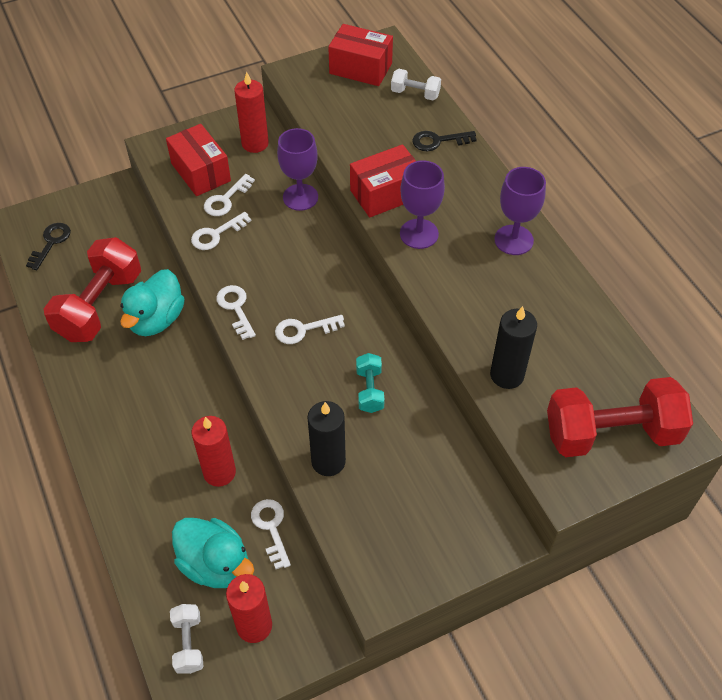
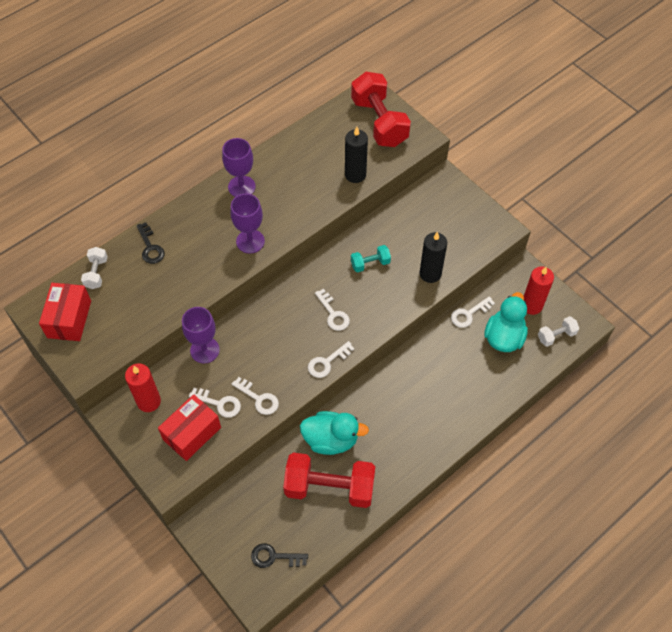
camera: 105 degrees left, 5 degrees up
(219, 472) = (442, 355): red candle -> none
(385, 194) = (215, 269): red box -> none

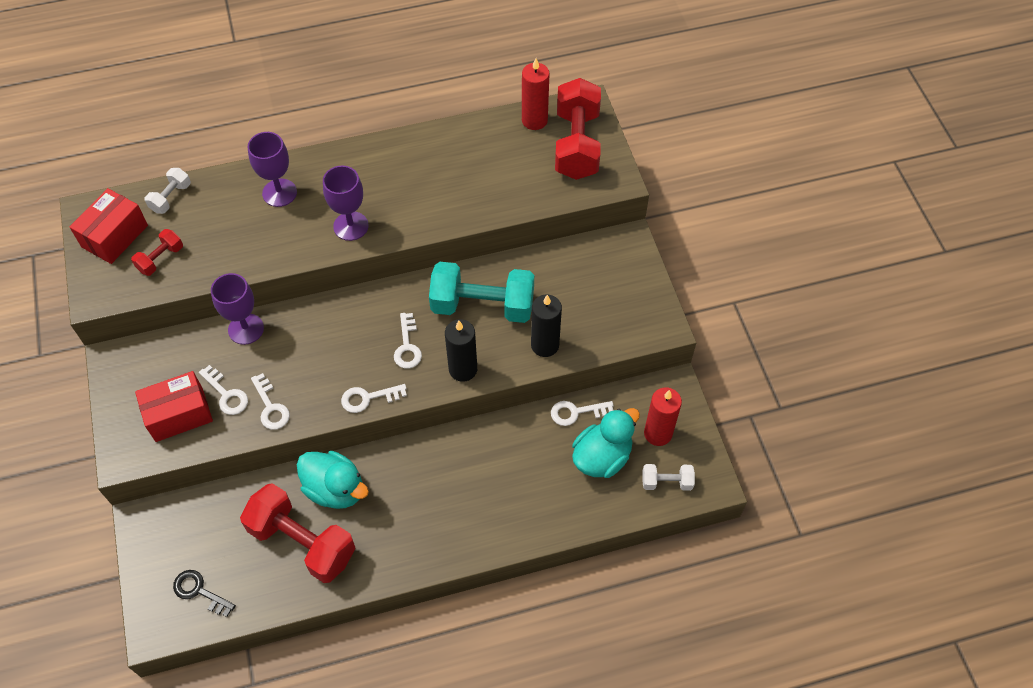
camera: 25 degrees right, 0 degrees up
(117, 322) = (160, 259): none -> red dumbbell
(149, 401) = (156, 360): red candle -> red candle (534, 120)
(150, 247) = (242, 191): black key -> none
(241, 187) = (378, 161): purple goblet -> purple goblet (279, 193)
(355, 175) = (512, 195): black candle -> black candle (463, 369)
(370, 263) = (482, 305): turquoise dumbbell -> turquoise dumbbell, size x2.10

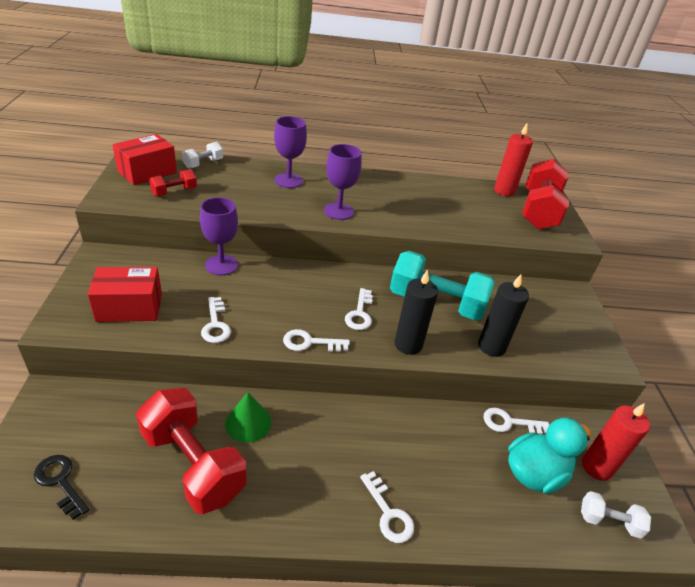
camera: 10 degrees right, 20 degrees down
(226, 394) = (180, 304): white key -> white key (388, 513)
(335, 489) = (248, 423): turquoise duck -> green cone

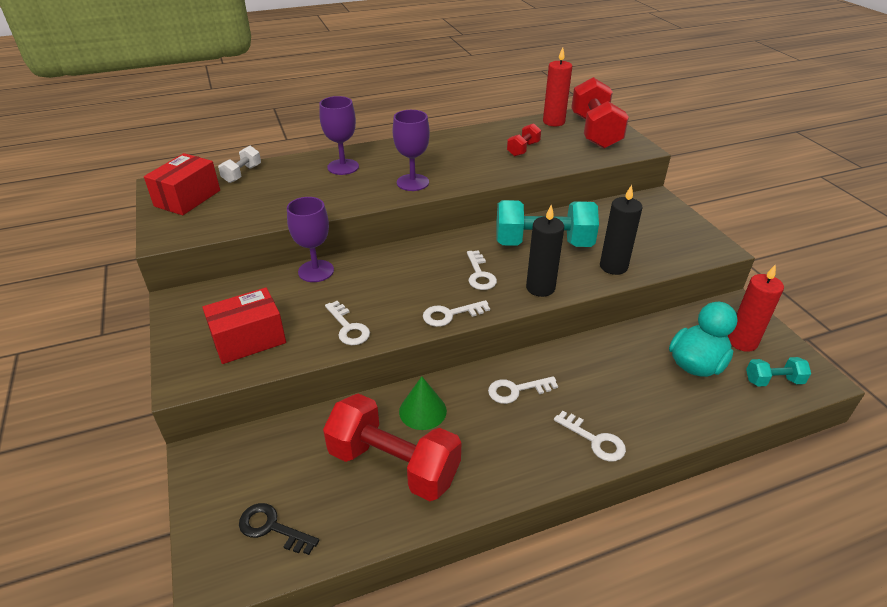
camera: 15 degrees left, 0 degrees up
(174, 192) = (232, 210): red dumbbell -> red dumbbell (523, 149)
(510, 423) = (654, 330): white key -> white key (517, 390)
(608, 521) = (773, 381): white dumbbell -> turquoise dumbbell

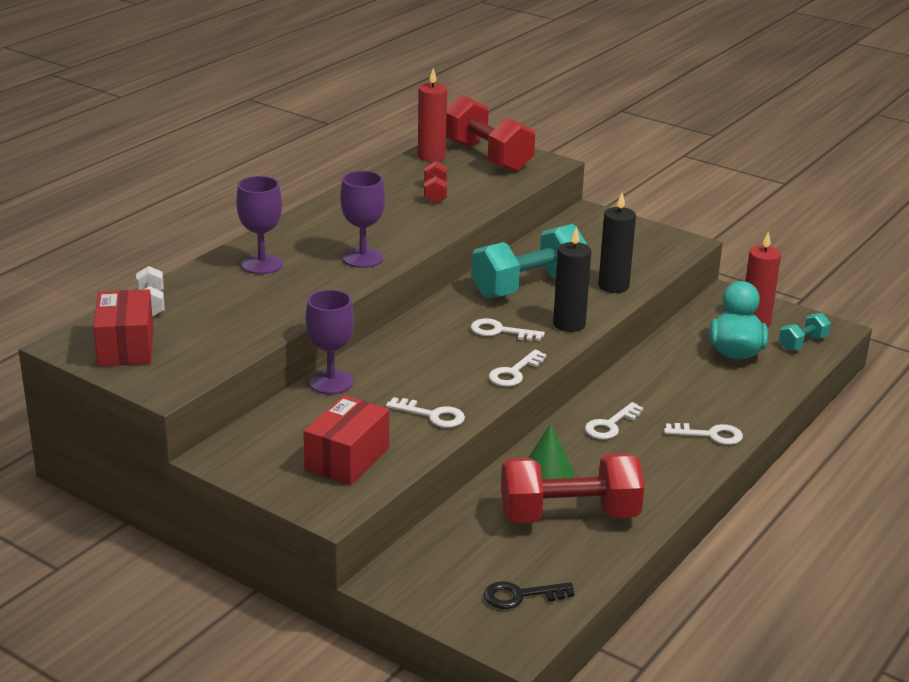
camera: 35 degrees left, 10 degrees down
(480, 274) = (500, 331): white key -> white key turned 150 degrees clockwise

